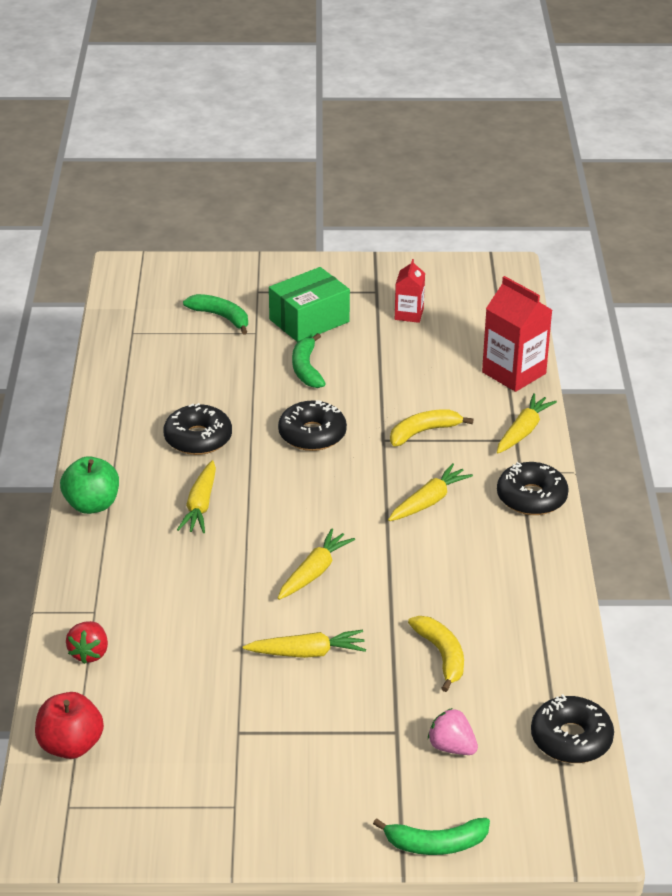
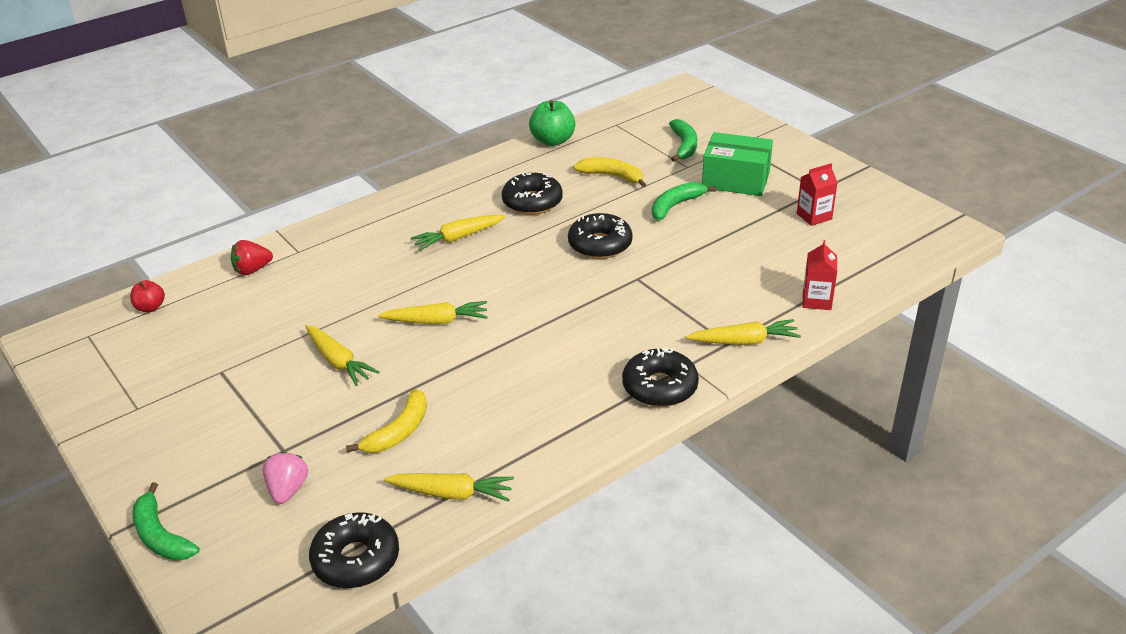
camera: 55 degrees right, 0 degrees up
(70, 746) = (150, 307): red apple -> red apple, size x0.59
(92, 505) = (409, 198): green apple -> green apple (553, 141)
(423, 432) = (672, 292): yellow banana -> yellow banana (612, 176)
(428, 501) = (587, 335): yellow carrot -> yellow carrot (451, 493)
(514, 373) = (816, 300): red carton -> red carton, size x0.58

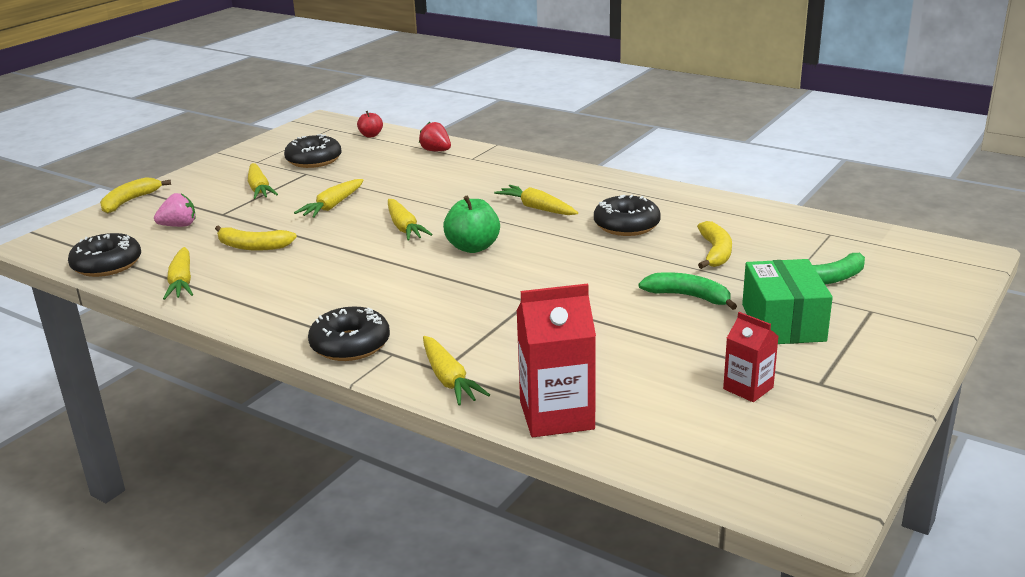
camera: 70 degrees right, 10 degrees down
(161, 536) = (129, 201): green banana -> yellow banana
(233, 413) = (259, 189): none -> yellow carrot
(553, 141) = (755, 211): green apple -> green apple (473, 247)
(600, 244) = (576, 271): black donut -> black donut (314, 160)
(816, 300) = (556, 415): red carton -> red carton, size x1.73

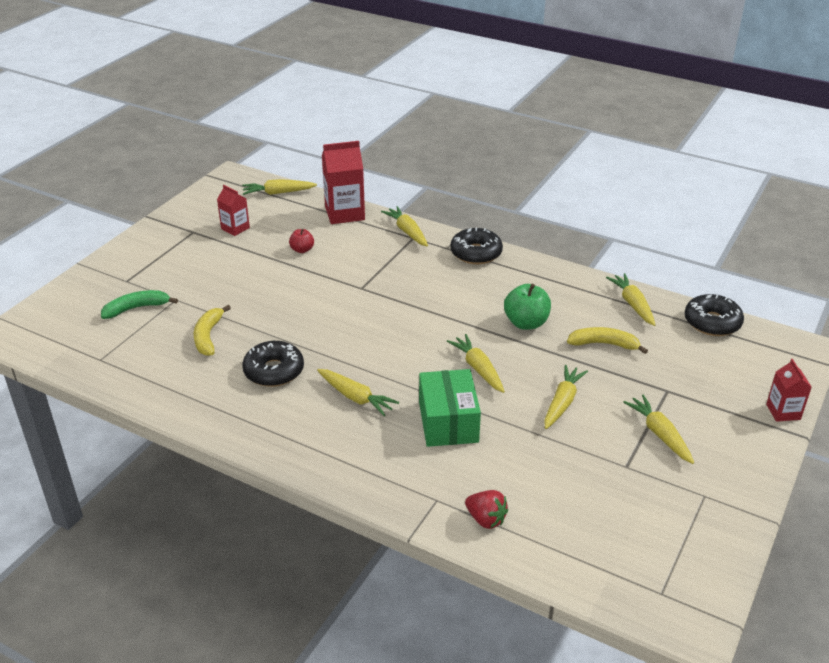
camera: 175 degrees right, 10 degrees up
(129, 201) = (783, 412): yellow banana -> red carton
(179, 226) = (695, 372): pink strawberry -> none
(314, 160) = (633, 497): black donut -> none
(371, 135) = (590, 568): red apple -> red apple (302, 250)
(473, 247) = (410, 342): green apple -> green apple (526, 323)
(688, 296) = (246, 292): green banana -> none
(695, 463) = (278, 193): none -> yellow carrot
(783, 323) = (191, 271): green box -> green box (448, 422)

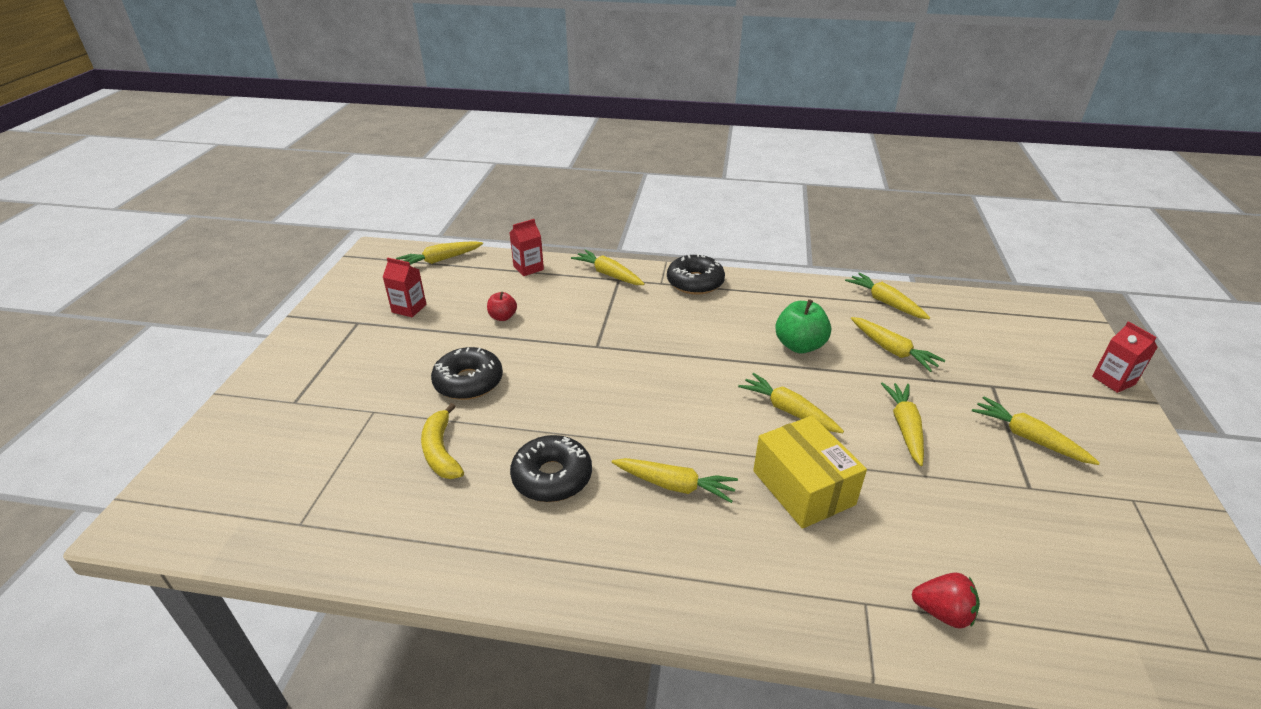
camera: 20 degrees left, 0 degrees up
(136, 308) = (324, 436): green banana -> none
(344, 213) = (528, 268): red carton -> red carton, size x0.58
(448, 422) = (803, 487): green box -> yellow box
(603, 344) = (892, 350): yellow banana -> yellow carrot
(712, 322) = (970, 304): black donut -> black donut (468, 382)

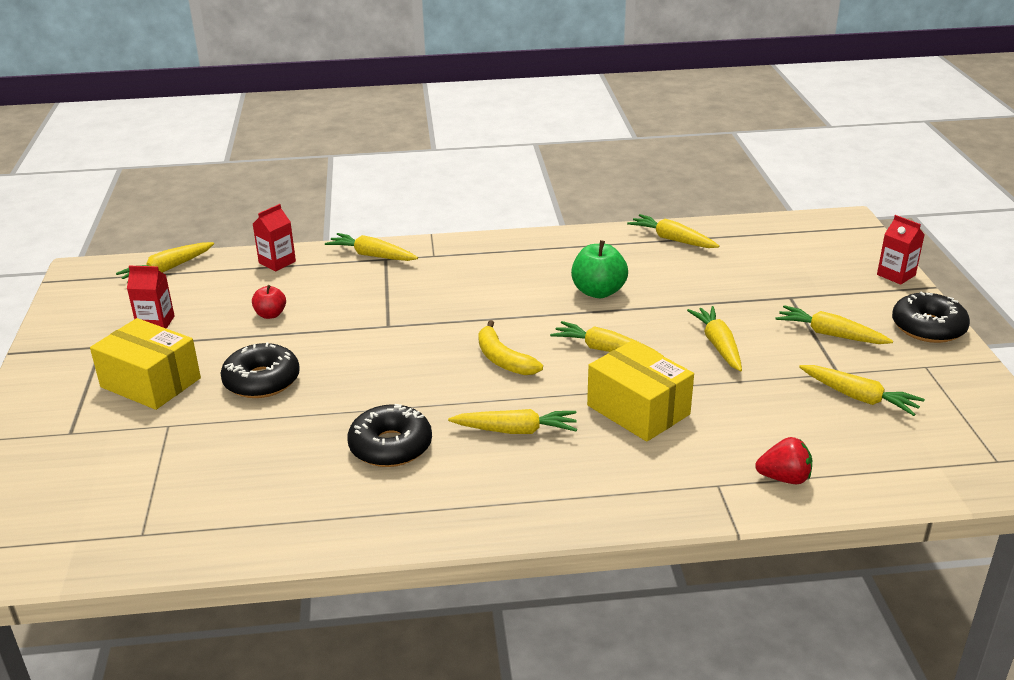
camera: 15 degrees left, 5 degrees down
(379, 365) = (150, 383): none -> yellow box
(441, 451) = (263, 446): yellow banana -> yellow banana (503, 359)
(695, 282) = (470, 249): black donut -> black donut (928, 327)
(892, 350) = (690, 281): yellow carrot -> yellow carrot (859, 397)

